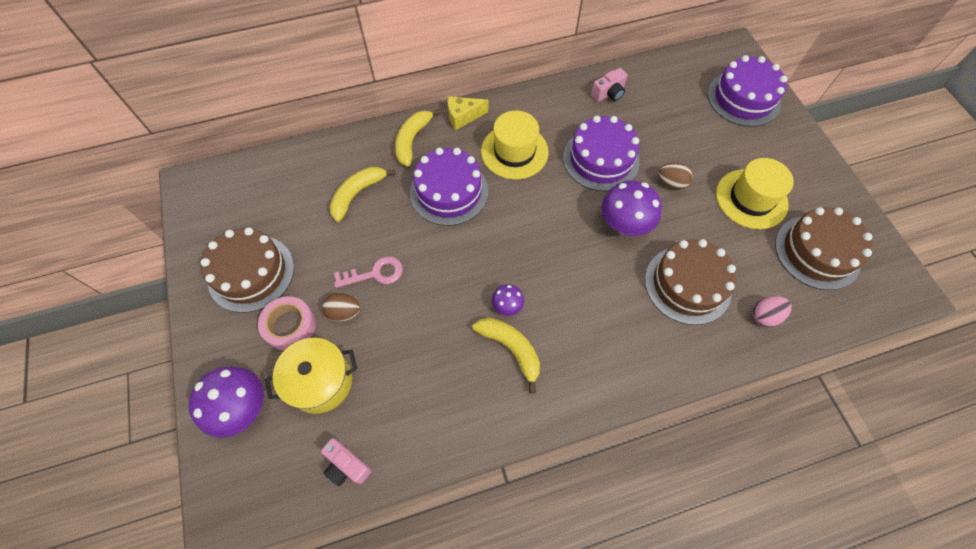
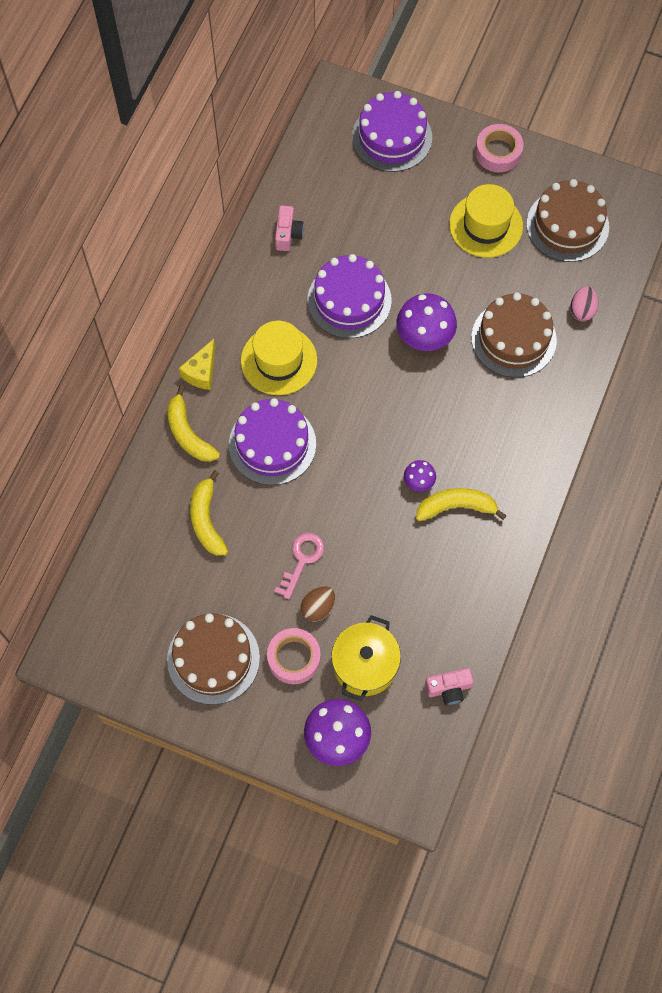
camera: 50 degrees left, 5 degrees up
(671, 183) = (419, 269): brown egg -> none
(813, 165) = (498, 152): none -> pink tape

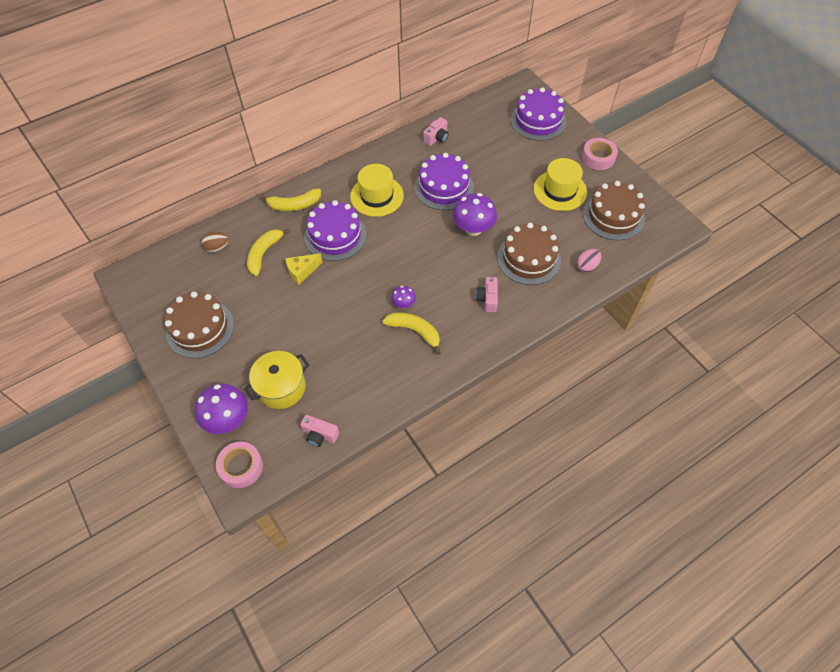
camera: 35 degrees right, 10 degrees down
(188, 433) = (294, 205): yellow banana -> yellow banana turned 105 degrees counterclockwise
(201, 372) = (329, 179): yellow cheese -> yellow cheese (302, 271)
(294, 658) = (244, 357): pink tape -> pink tape (241, 467)
(302, 560) = (297, 306): pink key -> none
(318, 607) = (283, 337): brown egg -> brown egg (217, 248)
(505, 418) = (487, 299): none -> pink camera

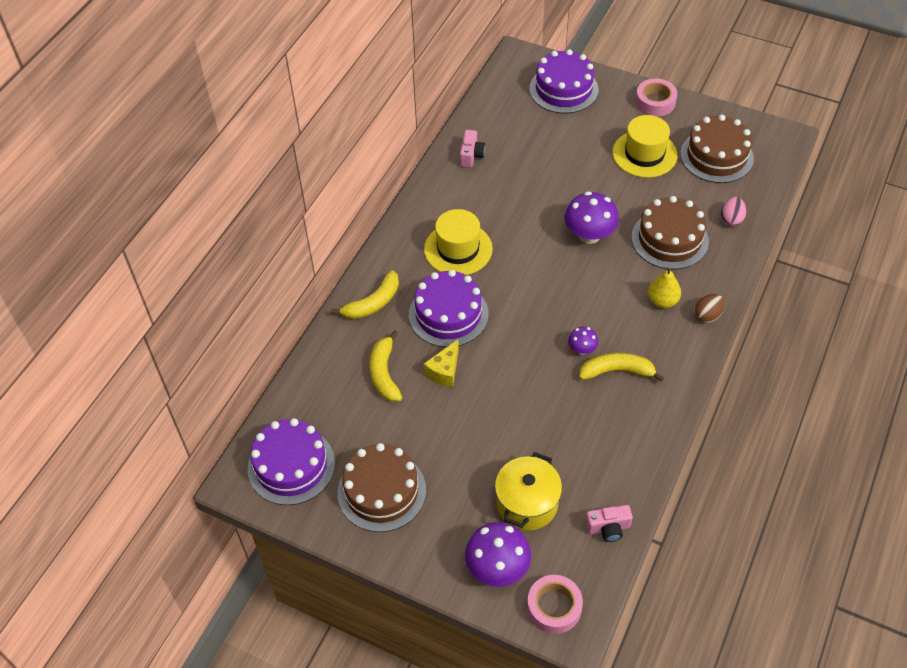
camera: 30 degrees left, 5 degrees down
(217, 248) = (324, 394): brown egg -> brown egg (707, 316)
(444, 187) = (523, 205): purple cake -> purple cake (291, 465)
(487, 299) = (662, 301): pink camera -> yellow pear

